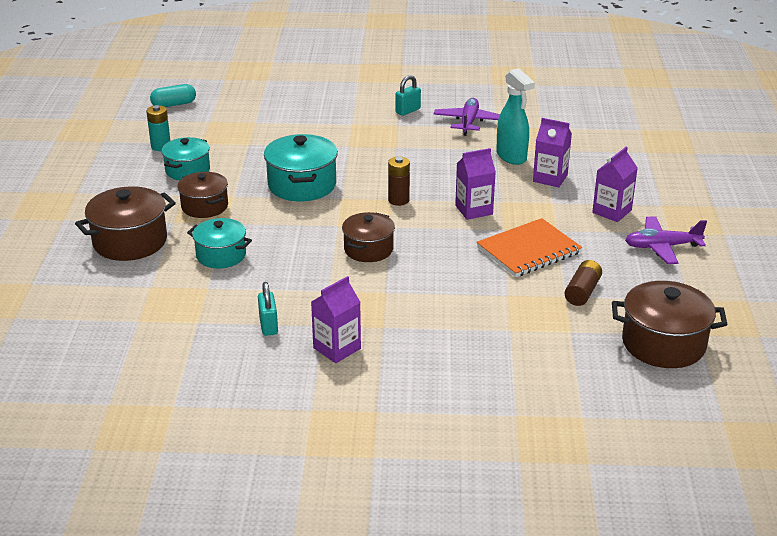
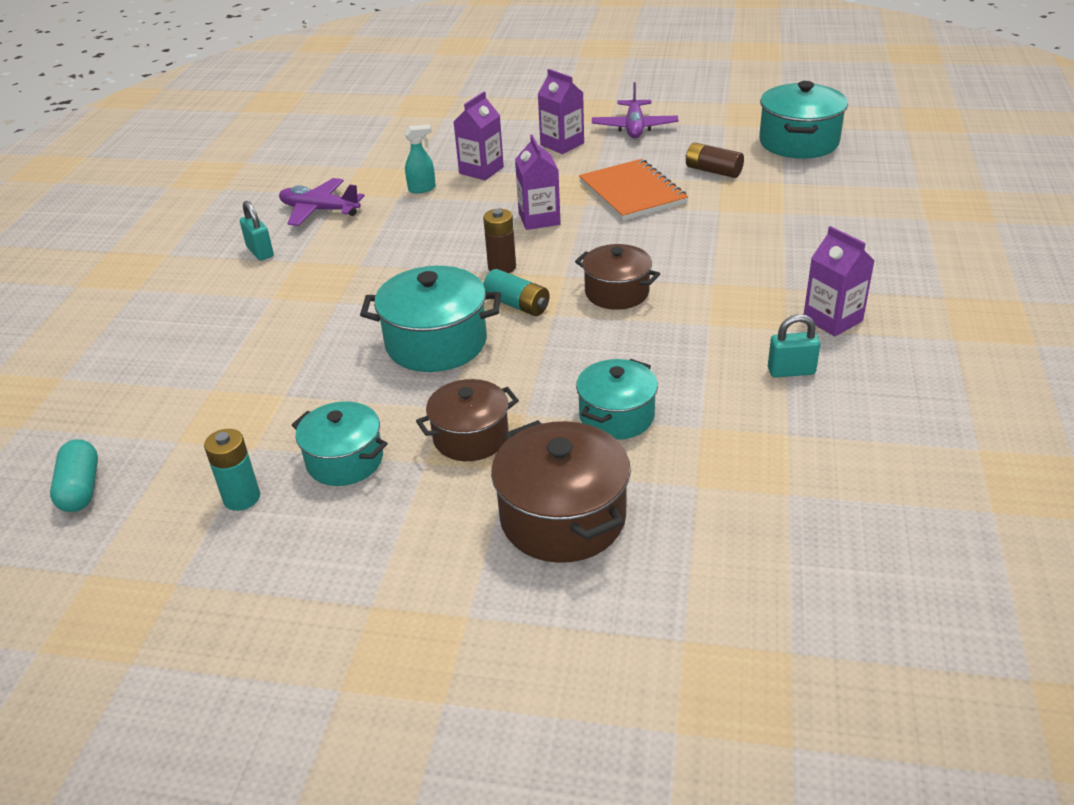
camera: 80 degrees left, 5 degrees up
(349, 210) = (517, 305): none -> turquoise battery
(511, 157) = (422, 189): turquoise spray bottle -> turquoise spray bottle, size x0.57
(663, 344) = (798, 142): brown pot -> turquoise pot

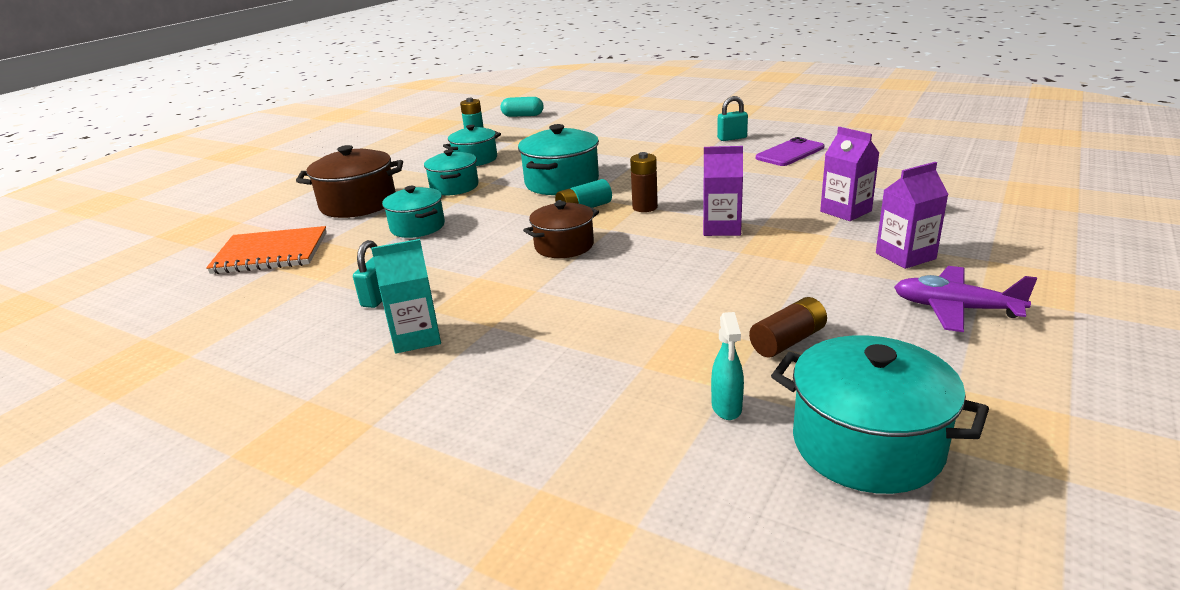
camera: 110 degrees right, 10 degrees down
(319, 210) = (790, 153): purple plane -> purple phone
(422, 189) = (813, 186): turquoise spray bottle -> turquoise spray bottle (726, 408)
(471, 437) = (454, 187): brown pot -> turquoise pot
(632, 193) = (753, 279): orange notebook -> orange notebook (271, 253)
(832, 320) = (416, 337): purple carton -> turquoise carton

